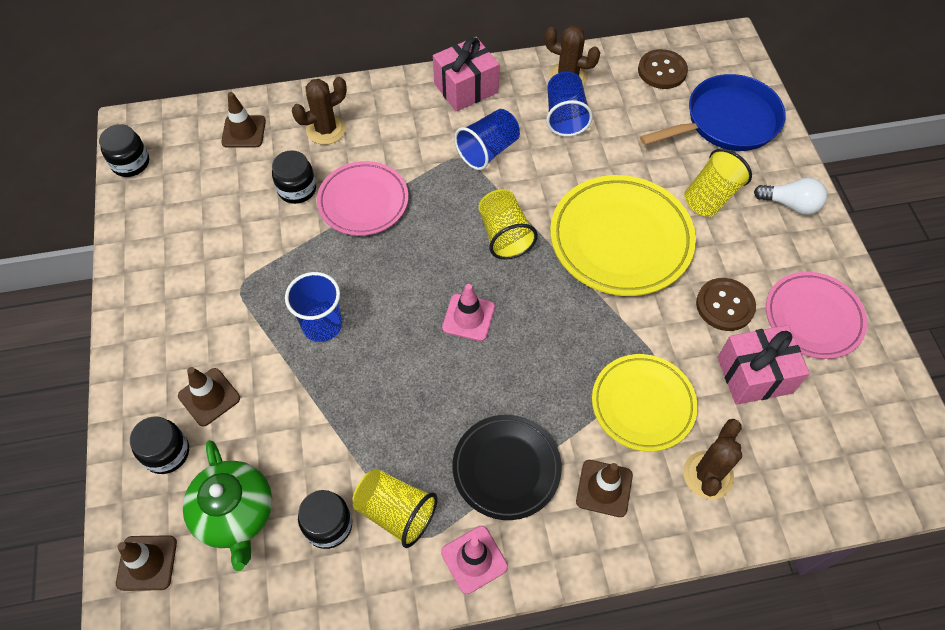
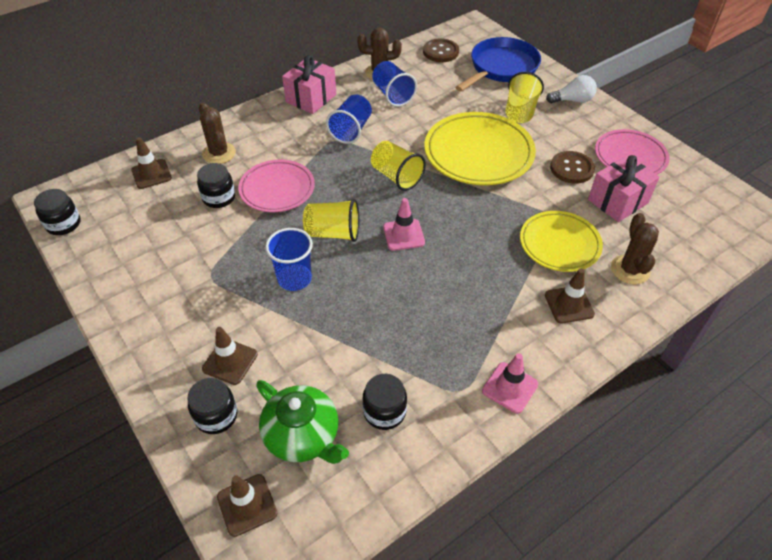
camera: 25 degrees left, 10 degrees down
(326, 129) = (219, 153): brown cactus -> brown cactus turned 60 degrees counterclockwise
(396, 512) = (431, 381): yellow cup -> yellow cup (333, 233)
(506, 468) = (493, 319): black plate -> none

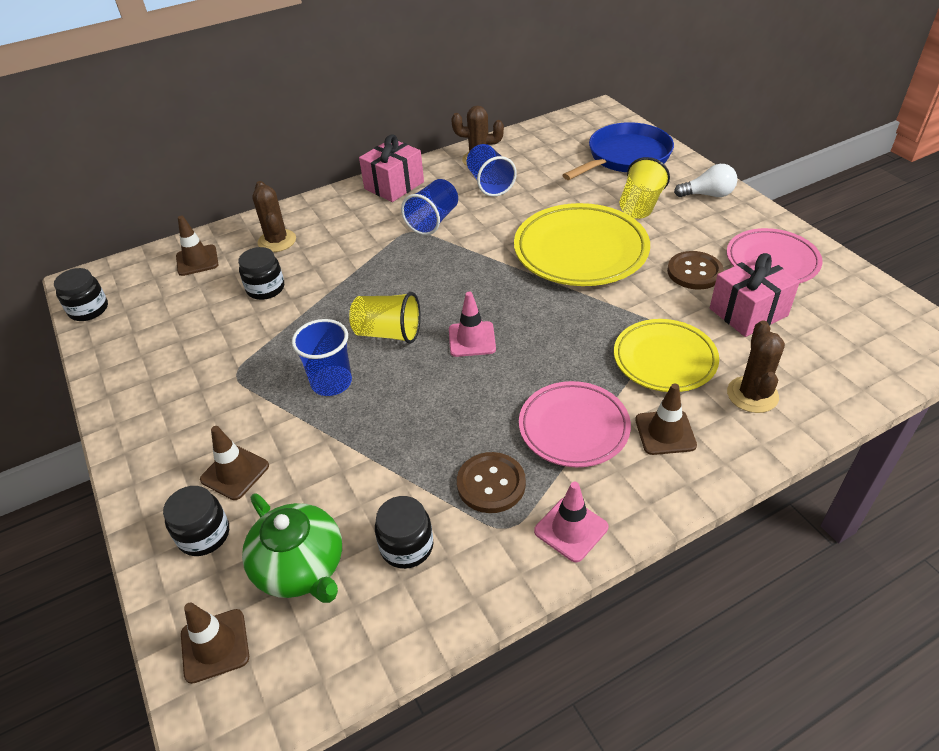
camera: 10 degrees right, 5 degrees down
(277, 189) = (334, 282): pink plate -> pink plate (573, 428)
(396, 176) = (476, 273): yellow cup -> none
(440, 52) = (555, 139): brown button -> brown button (491, 484)

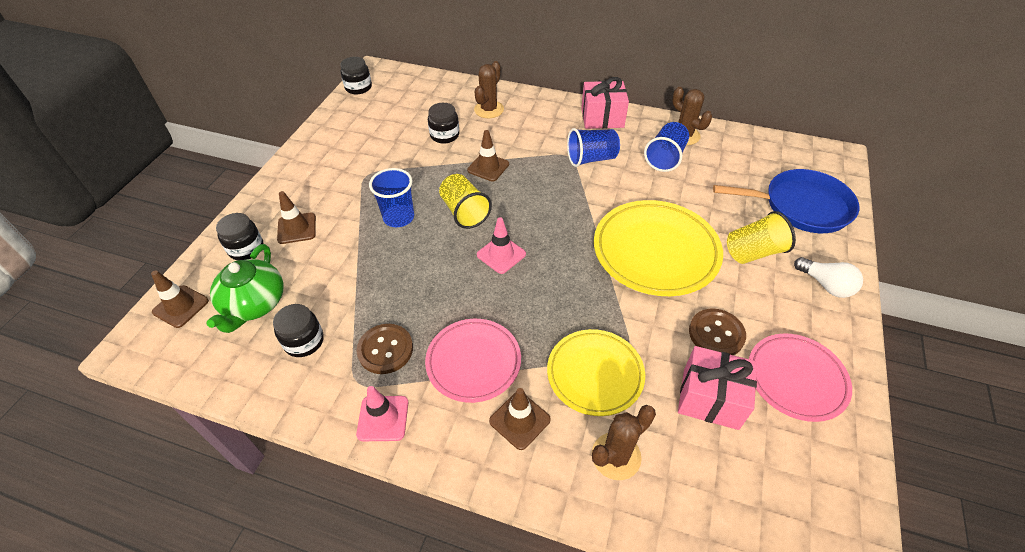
camera: 45 degrees right, 5 degrees up
(197, 260) = (437, 94): brown traffic cone -> brown traffic cone (488, 167)

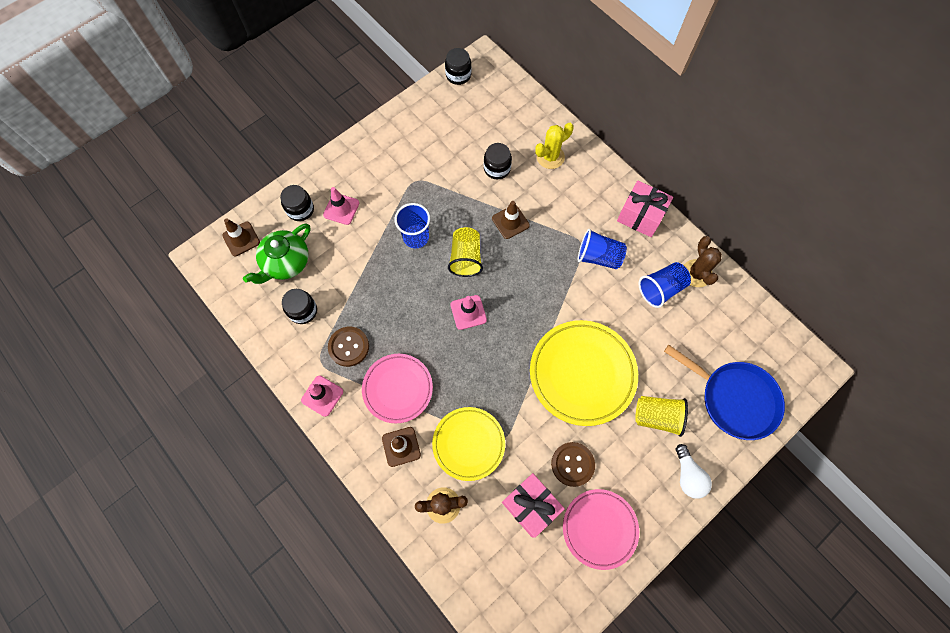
camera: 30 degrees right, 20 degrees up
(297, 228) = (341, 209): brown traffic cone -> pink traffic cone
(489, 109) = (550, 157): brown cactus -> yellow cactus

